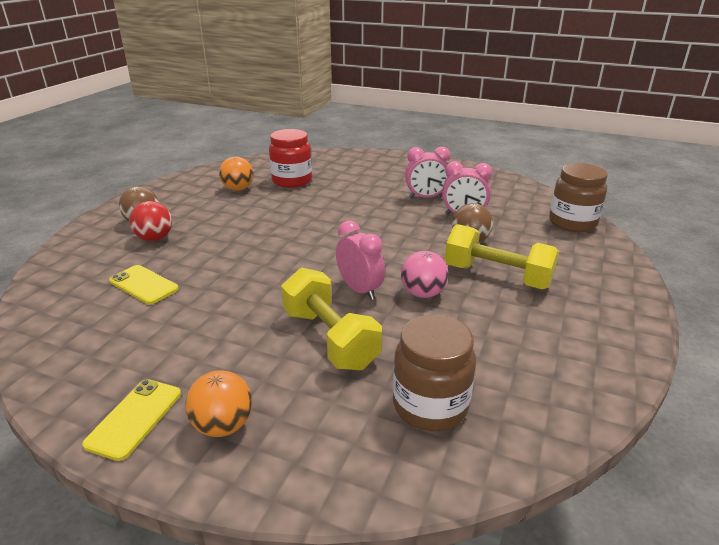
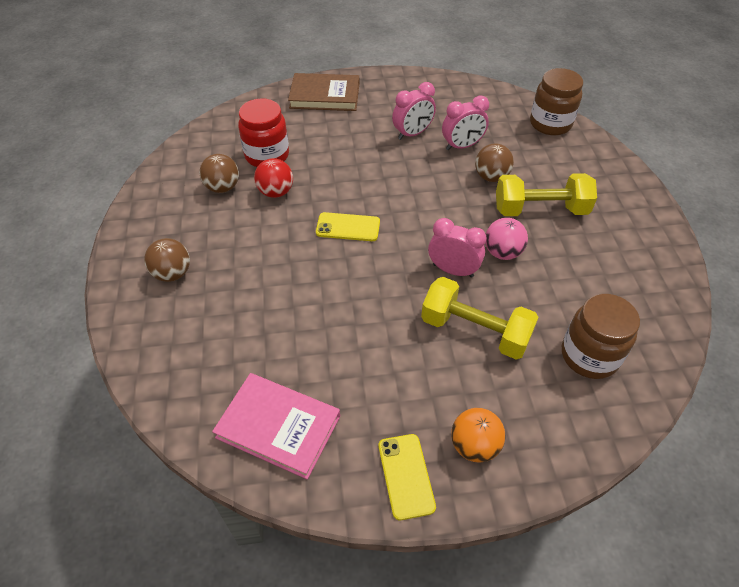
camera: 30 degrees left, 20 degrees up
(87, 336) = (278, 427): none -> pink book
(144, 285) = (265, 349): yellow phone -> yellow phone (348, 227)
(155, 238) = (210, 289): red ball -> red ball (276, 192)
(238, 189) = (223, 187): orange ball -> brown ball
(377, 161) = (325, 96): none -> brown book

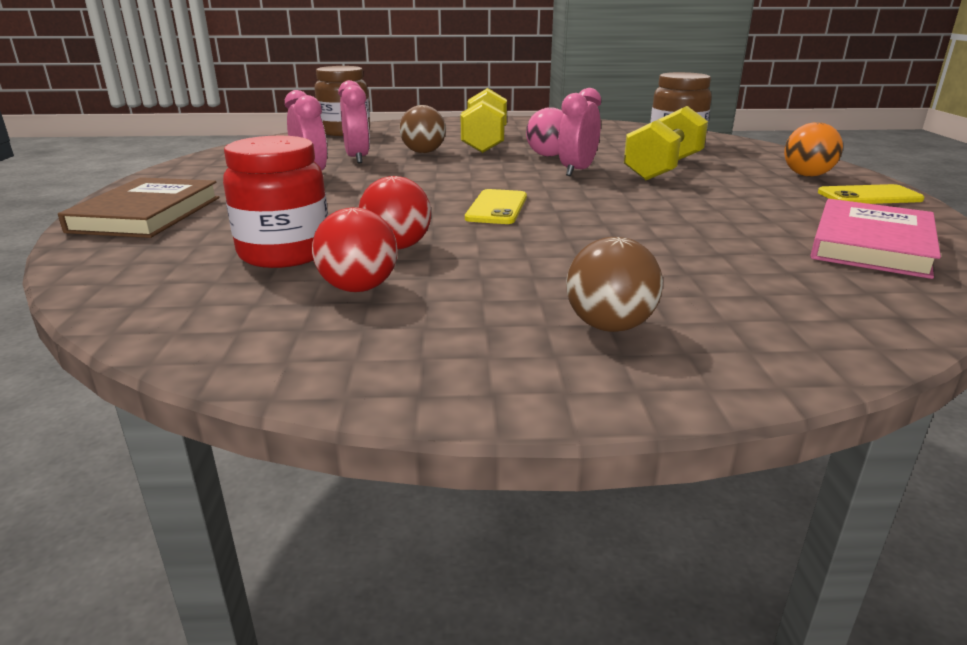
camera: 85 degrees left, 25 degrees down
(223, 187) = (358, 288): brown ball -> red ball

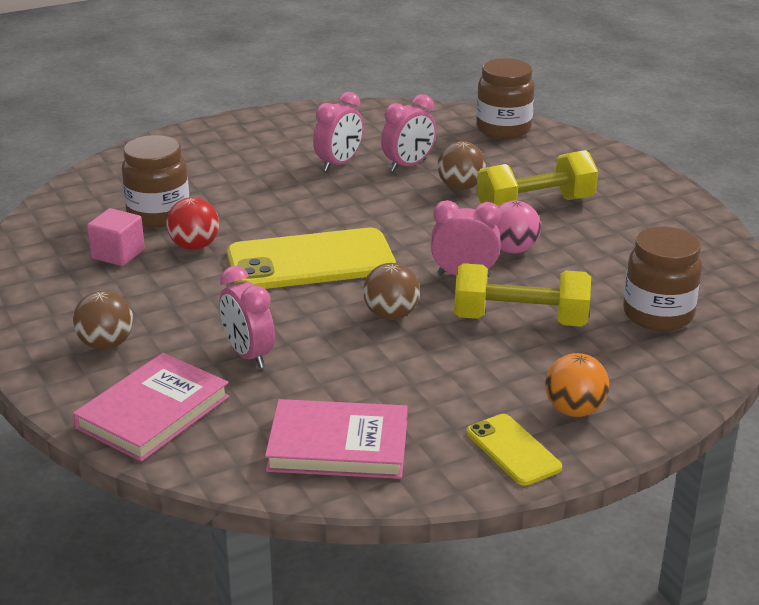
camera: 65 degrees right, 5 degrees up
(147, 214) = (199, 145): brown book -> none
(285, 253) = (158, 214): red jar -> brown jar
(358, 288) = (118, 254): red ball -> pink cube
(497, 208) = (311, 261): yellow phone -> yellow phone, size x1.94
(629, 197) = (391, 315): none -> brown ball
(678, 255) = (248, 355): none -> pink clock
(803, 319) = (153, 412): none -> pink book

